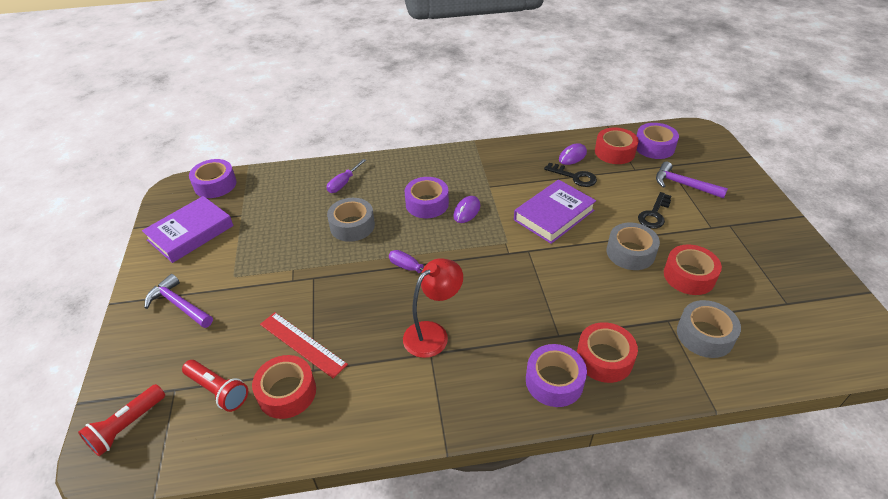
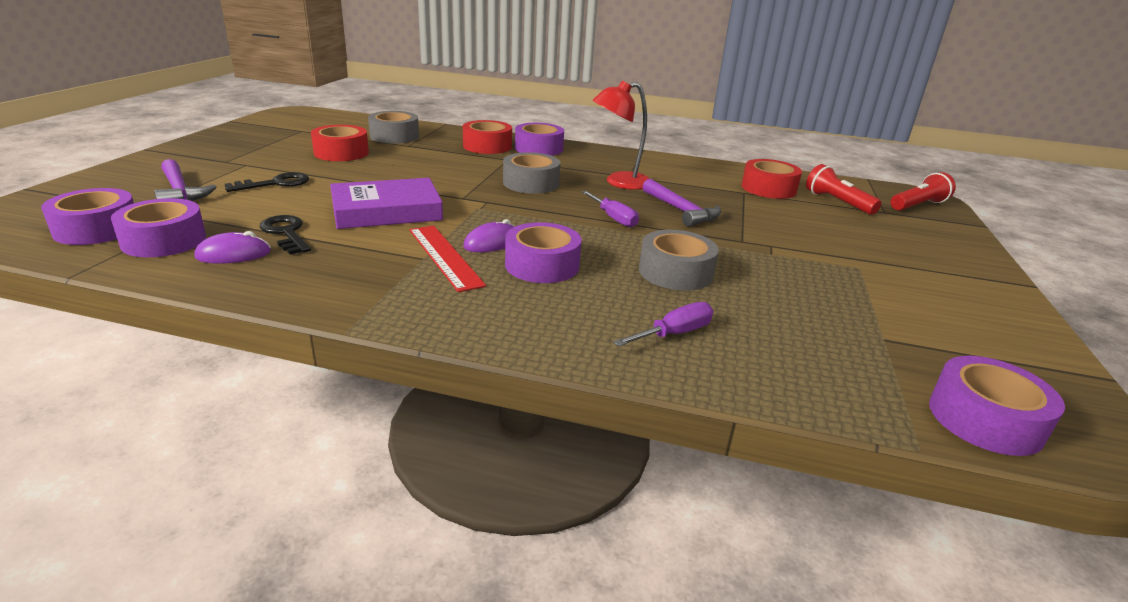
camera: 160 degrees left, 15 degrees down
(179, 305) = (924, 261): purple hammer -> purple hammer (681, 210)
(190, 233) = (973, 337): purple book -> none
(302, 344) = (755, 205): red ruler -> red ruler (444, 256)
(614, 152) = (164, 240): red tape -> purple tape
(630, 252) = (361, 172): grey tape -> grey tape (531, 183)

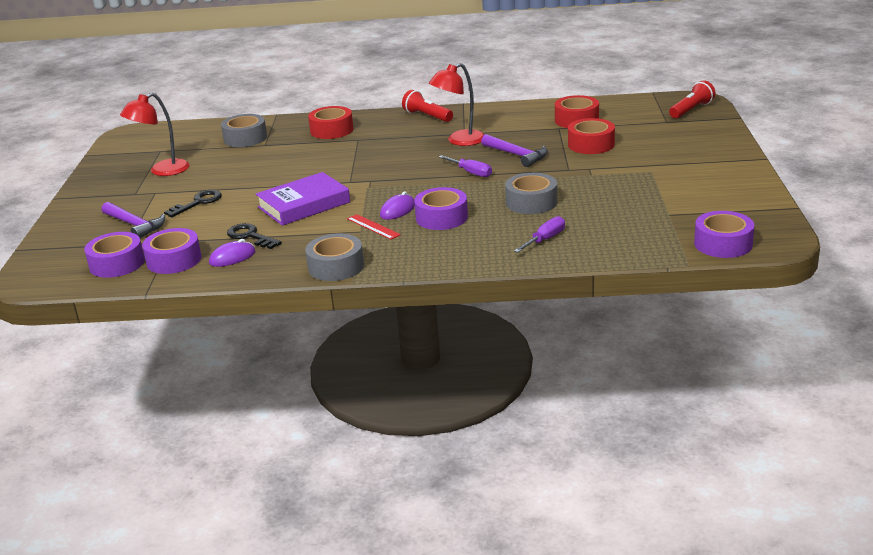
camera: 10 degrees left, 0 degrees up
(280, 147) = (162, 171): none -> red lamp
(341, 153) = (218, 164): red tape -> red tape (591, 144)
(444, 256) = (373, 227): red ruler -> red ruler, size x0.66
(531, 183) = (392, 157): grey tape -> grey tape (336, 266)
(539, 148) = (376, 123): purple tape -> none
(837, 202) = (630, 121): red flashlight -> red flashlight (427, 116)

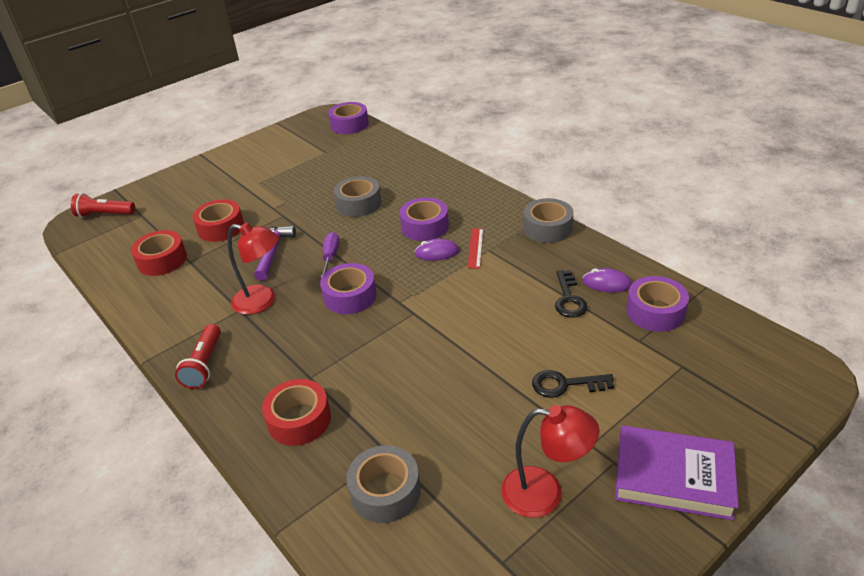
camera: 130 degrees left, 10 degrees up
(117, 264) = (709, 341): purple tape -> purple tape (350, 296)
(134, 225) = (655, 393): purple hammer -> none
(304, 205) = (485, 309): purple book -> purple book (673, 477)
(545, 239) = (409, 174): purple screwdriver -> none

